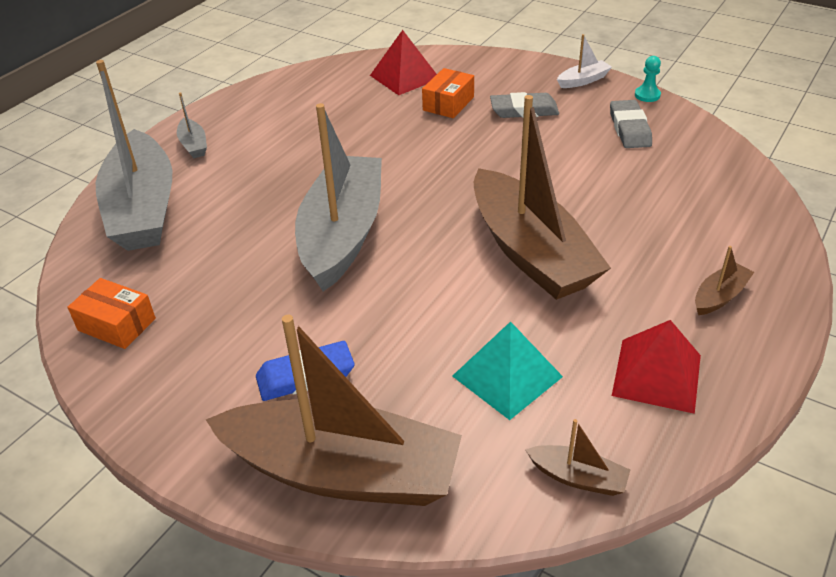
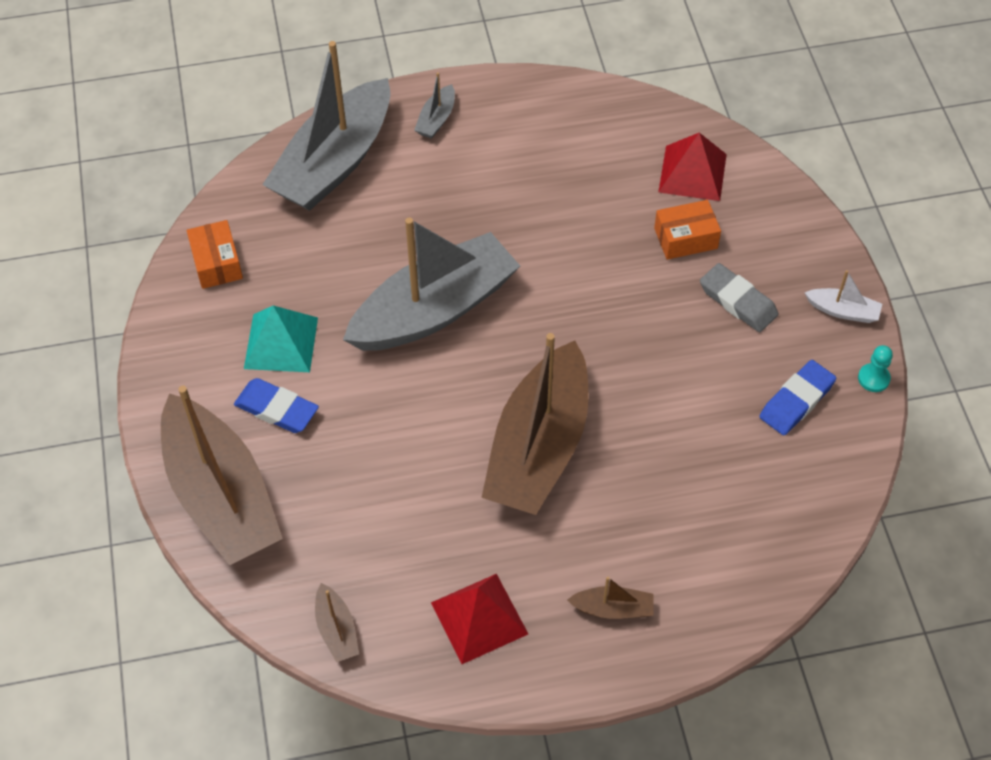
camera: 45 degrees right, 15 degrees up
(507, 376) = (389, 526): turquoise pyramid -> turquoise pyramid (281, 342)
(629, 128) = (796, 401): grey eraser -> blue eraser

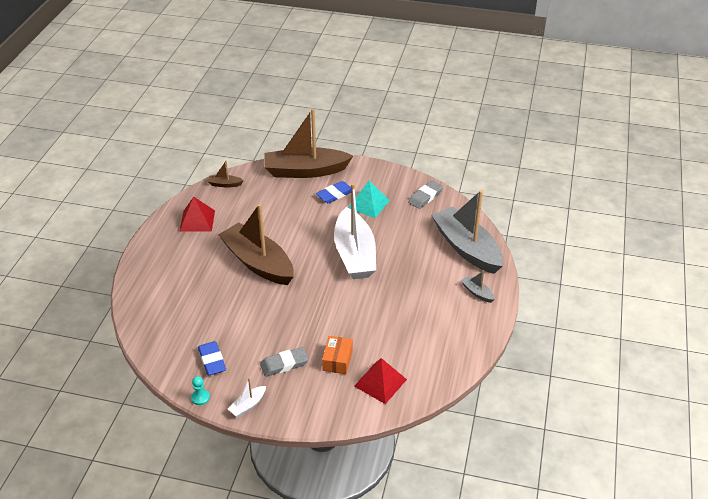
camera: 115 degrees right, 15 degrees down
(217, 263) = (425, 197): orange box -> grey eraser
(434, 309) = (354, 254): grey boat -> white boat
(613, 609) = (168, 258): brown boat -> none

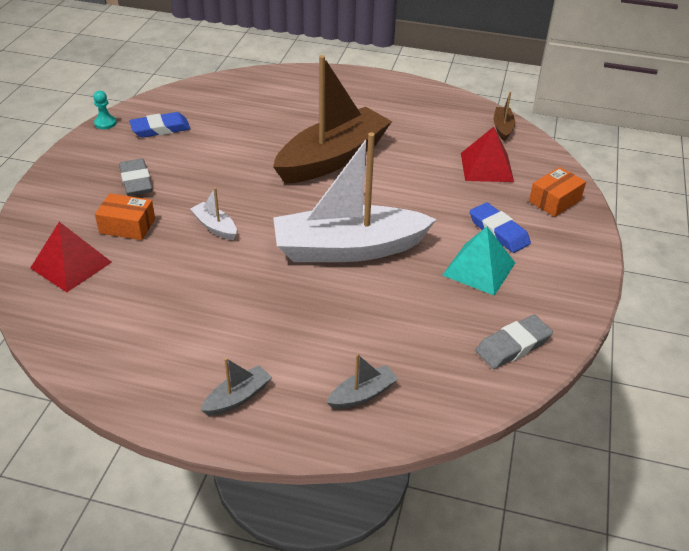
camera: 90 degrees right, 0 degrees up
(197, 221) = (419, 109): red pyramid -> red pyramid (486, 167)
(248, 405) = (79, 155): white boat -> white boat (215, 227)
(305, 171) = (554, 201): brown boat -> orange box
(425, 197) = (513, 345): grey eraser -> grey eraser turned 75 degrees counterclockwise
(466, 248) = (362, 394): grey boat -> grey boat, size x0.40

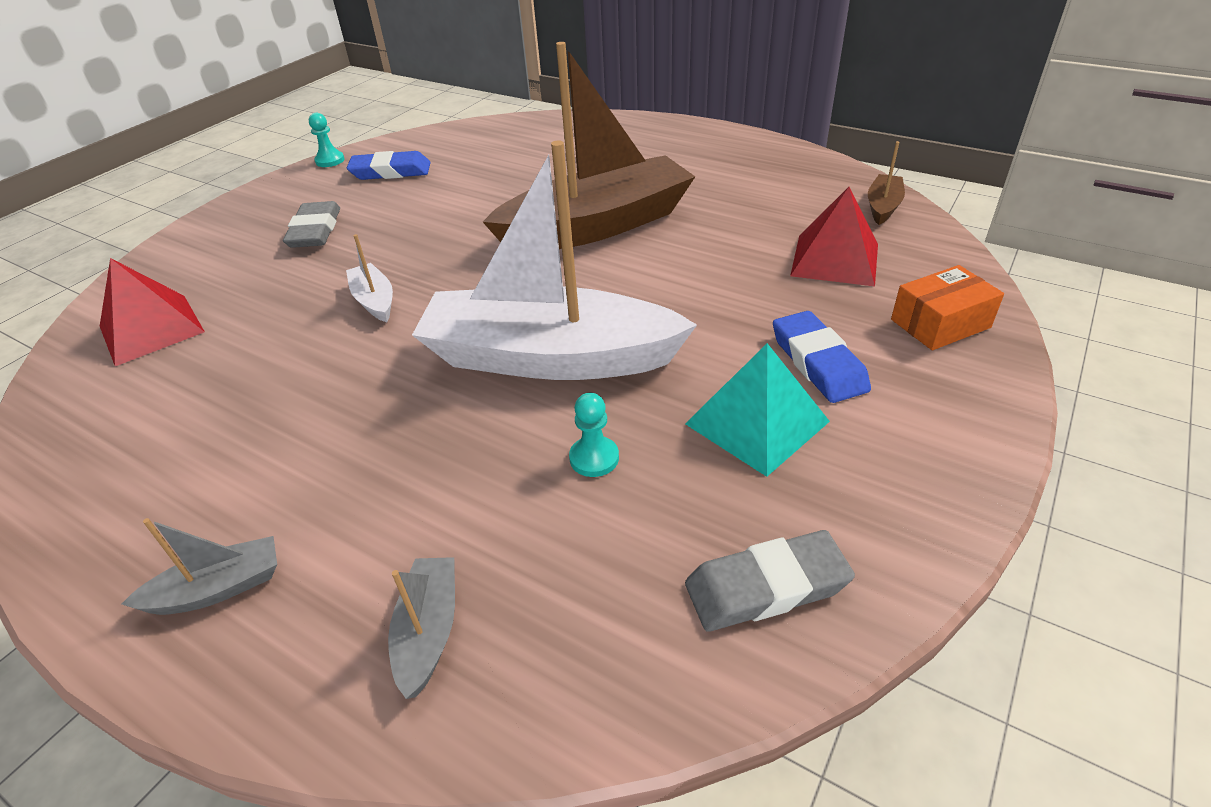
camera: 20 degrees right, 0 degrees up
(127, 226) = (261, 286): orange box -> none
(362, 394) = (428, 631): grey boat -> grey boat turned 75 degrees counterclockwise
(402, 300) = (594, 458): none -> turquoise pawn

